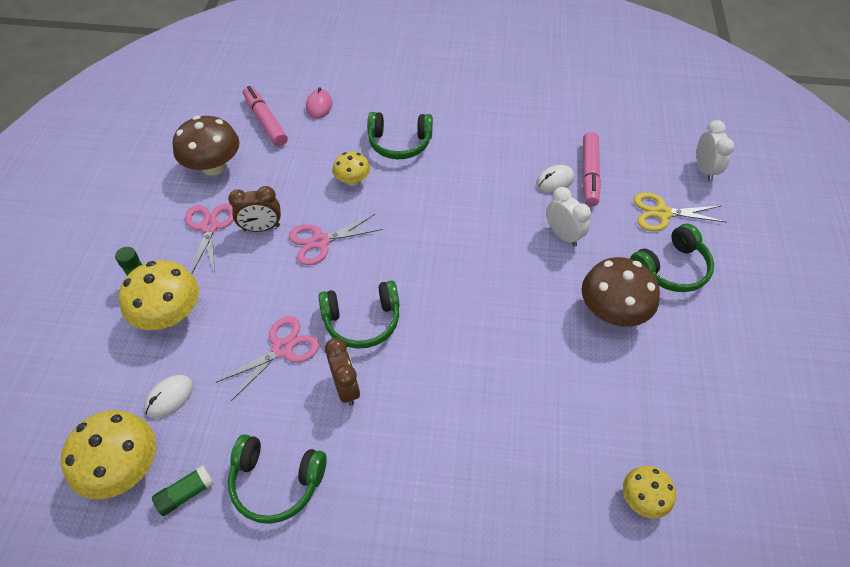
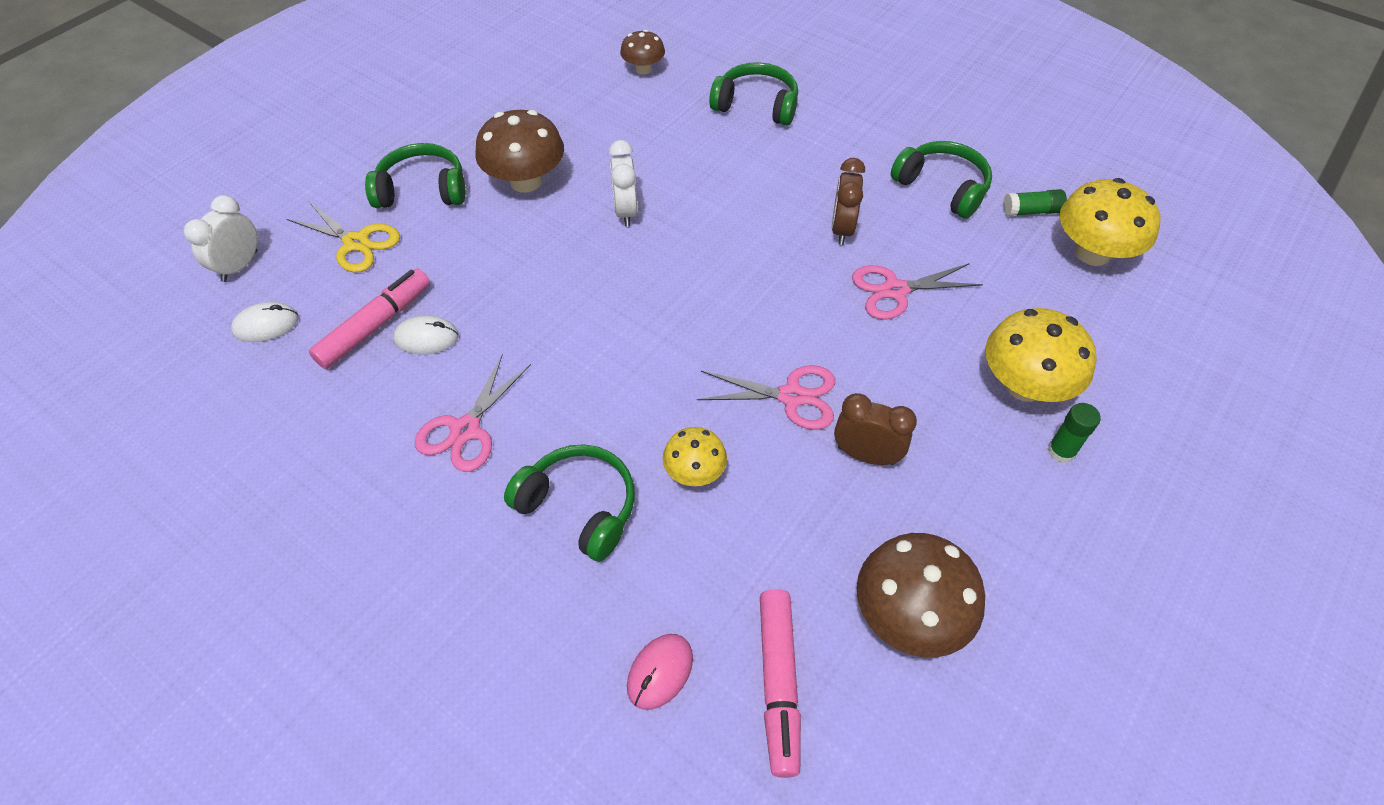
camera: 150 degrees left, 0 degrees up
(169, 397) = (1037, 295): white mouse -> white mouse (266, 325)
(210, 227) = (944, 493): pink scissors -> pink scissors (465, 430)
(362, 321) = (791, 280): green headphones -> green headphones (756, 105)
(563, 235) = (491, 270): white clock -> white clock (626, 211)
(642, 499) = (643, 69): yellow mushroom -> brown mushroom

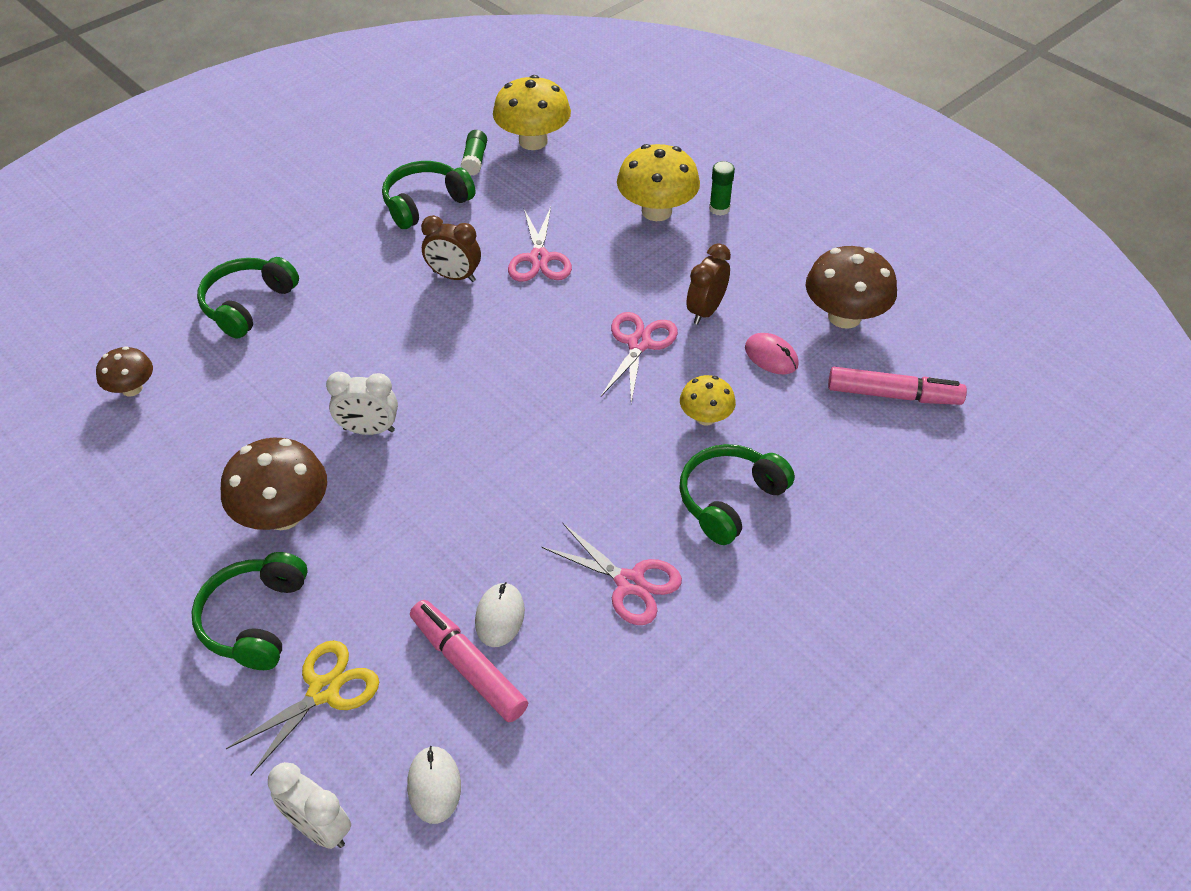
camera: 80 degrees left, 5 degrees down
(660, 672) = (883, 462): pink mouse -> pink mouse (771, 356)

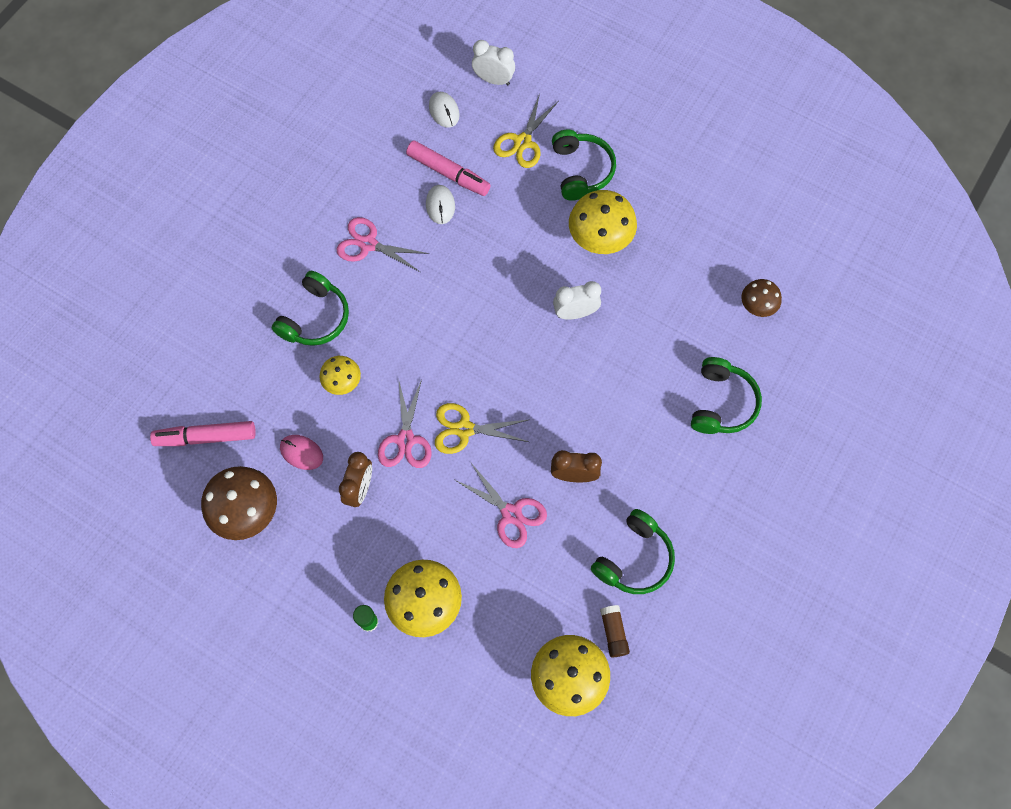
camera: 165 degrees right, 20 degrees up
(283, 514) = (600, 238): brown mushroom -> yellow mushroom
(475, 160) = (613, 632): green glue stick -> brown glue stick
(539, 258) = (511, 514): pink scissors -> pink scissors turned 150 degrees clockwise
(564, 340) = (464, 429): none -> yellow scissors

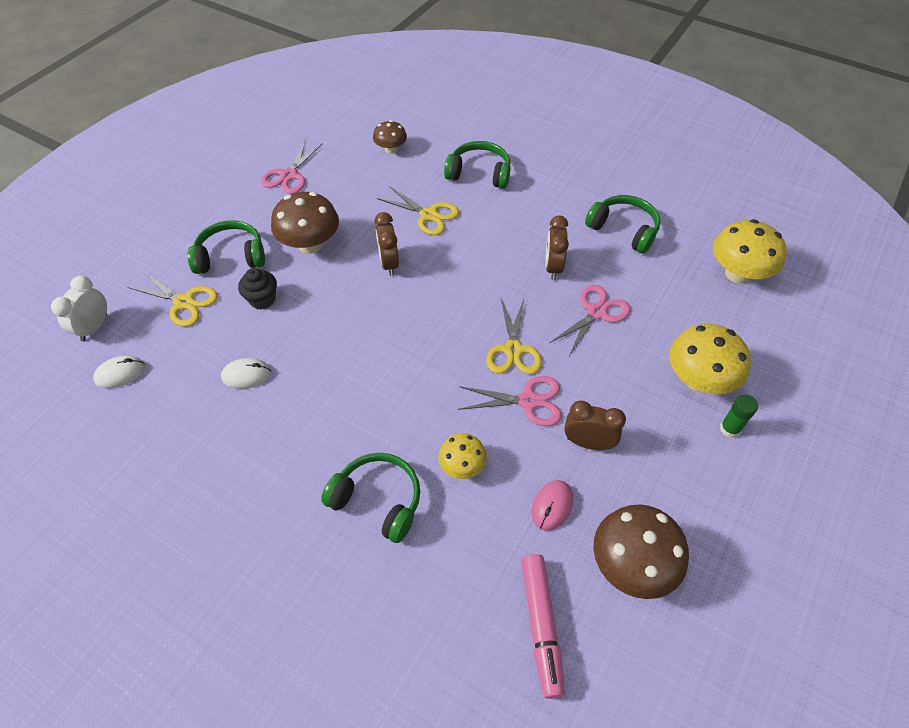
camera: 90 degrees left, 15 degrees down
(368, 244) = (284, 446): pink scissors -> pink scissors (289, 175)
(448, 173) = (206, 368): pink marker -> none
(526, 205) = (262, 299): none -> black cupcake
(575, 313) = (389, 264): white clock -> brown clock
(600, 238) = (310, 244): yellow mushroom -> brown mushroom
(613, 632) = (690, 244): brown glue stick -> none
(648, 349) = (428, 215): none -> yellow scissors

